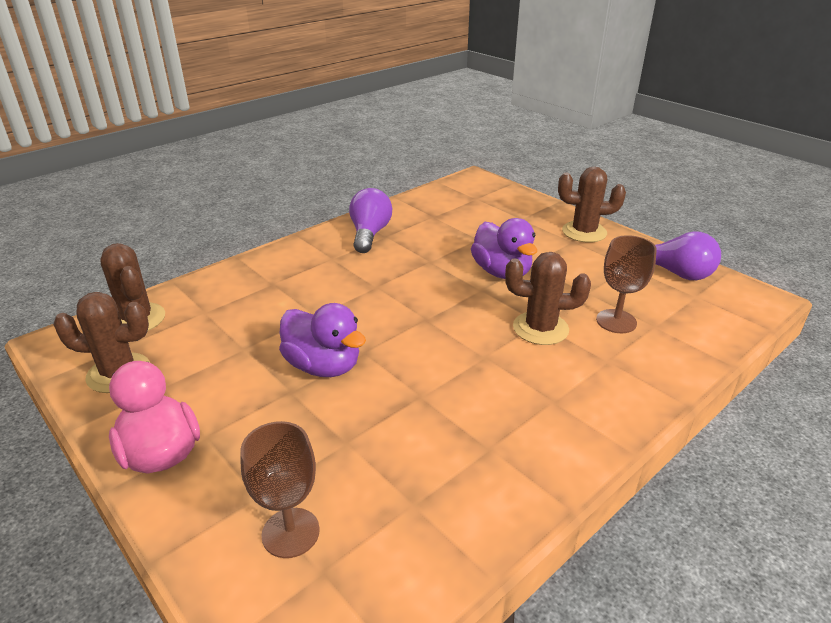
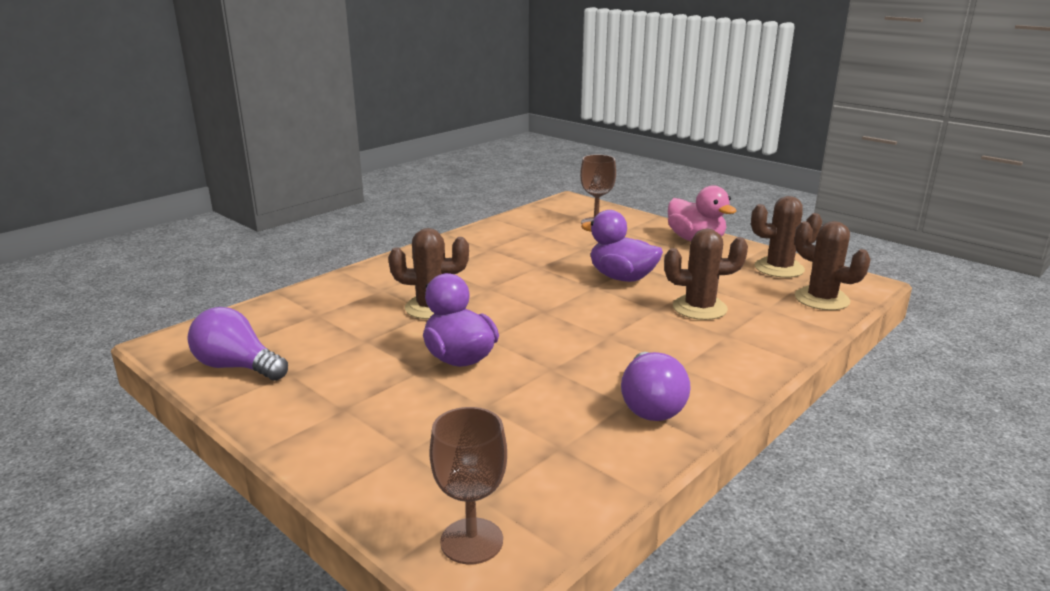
camera: 175 degrees right, 10 degrees down
(584, 232) = (314, 425): brown cactus -> brown cactus (699, 308)
(616, 321) = (352, 316): brown goblet -> brown goblet (471, 541)

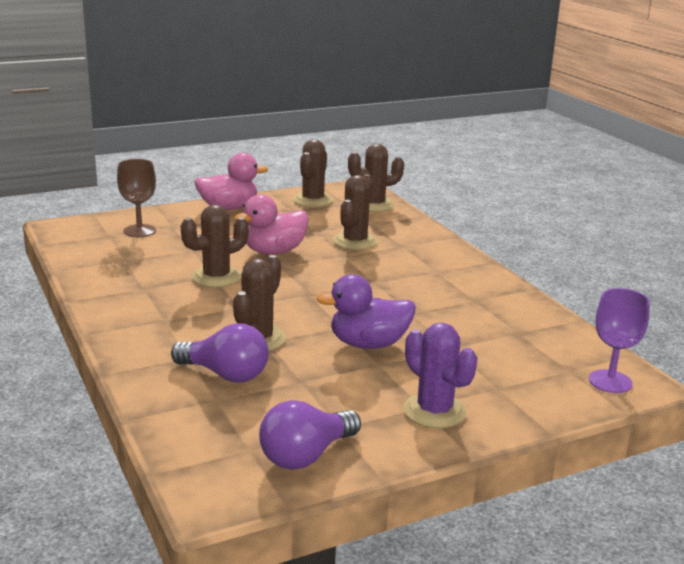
camera: 70 degrees left, 0 degrees up
(337, 417) = (434, 411): none -> purple cactus
(471, 541) = (610, 381): brown goblet -> purple goblet
(537, 267) = (216, 277): none -> brown cactus
(621, 277) = (274, 251): purple duck -> pink duck
(650, 405) = (482, 293): purple light bulb -> purple light bulb (225, 374)

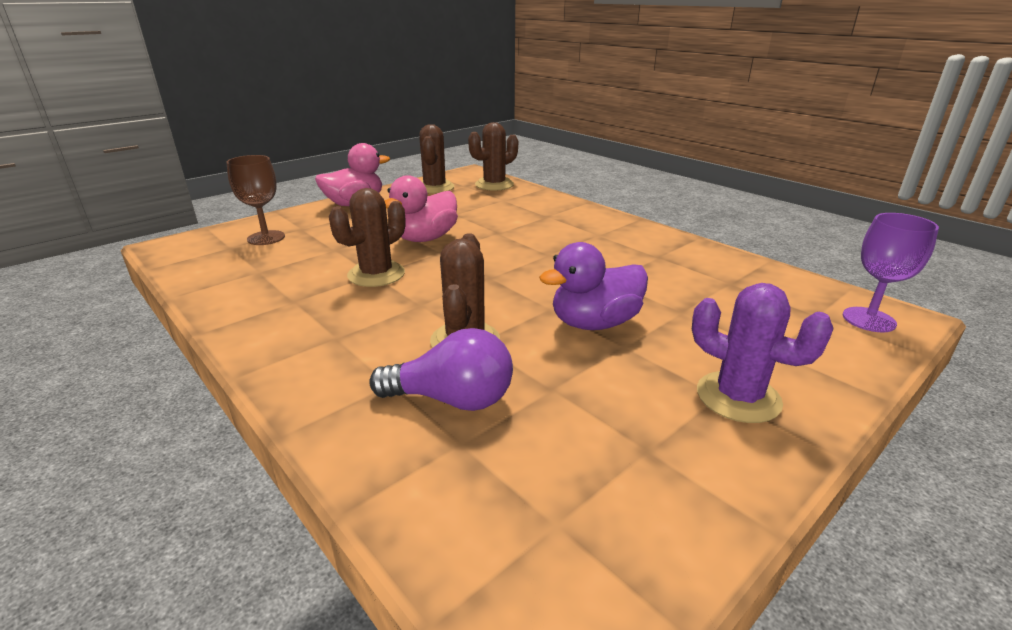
camera: 15 degrees left, 5 degrees up
(306, 455) = (642, 513): purple light bulb -> none
(355, 241) = (500, 218): brown cactus -> none

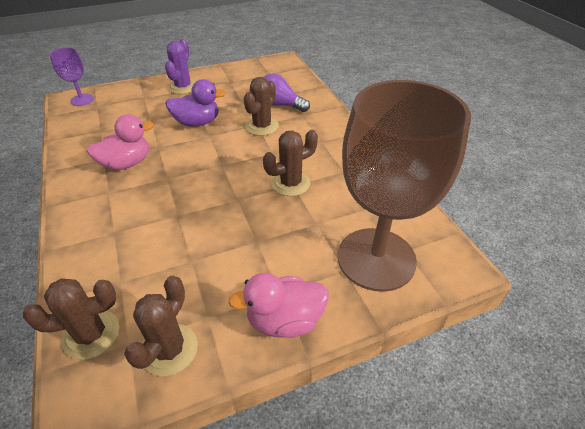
camera: 160 degrees left, 15 degrees up
(266, 238) = (376, 258): brown goblet -> brown goblet, size x2.32
(425, 238) = (240, 220): pink duck -> pink duck (126, 163)
(738, 397) = (183, 87): purple cactus -> purple cactus turned 45 degrees clockwise

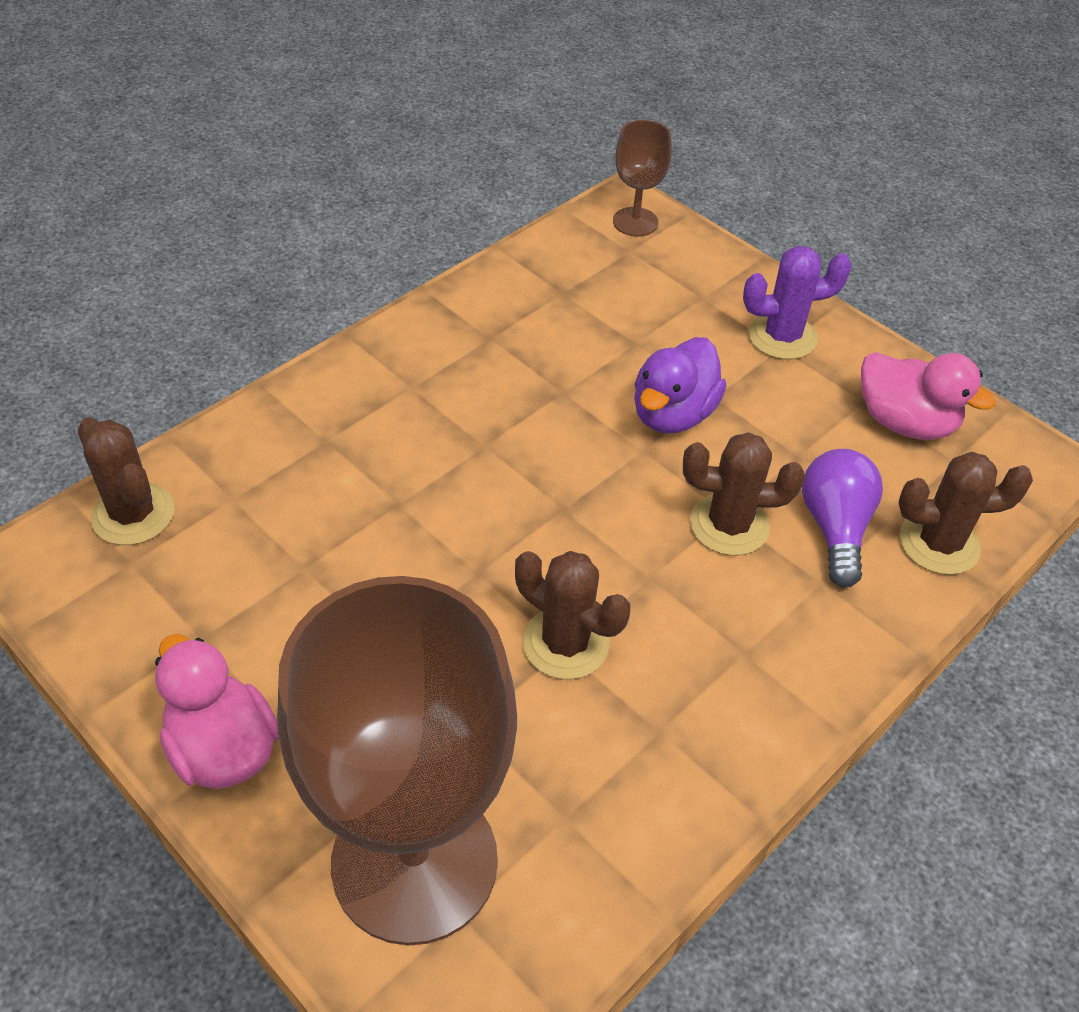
camera: 65 degrees right, 5 degrees up
(82, 100) = (635, 222): purple goblet -> brown goblet
(126, 163) = (493, 373): pink duck -> pink duck (905, 422)
(169, 349) = (131, 615): brown cactus -> brown cactus (939, 543)
(197, 122) = (673, 414): purple duck -> purple duck turned 60 degrees clockwise

